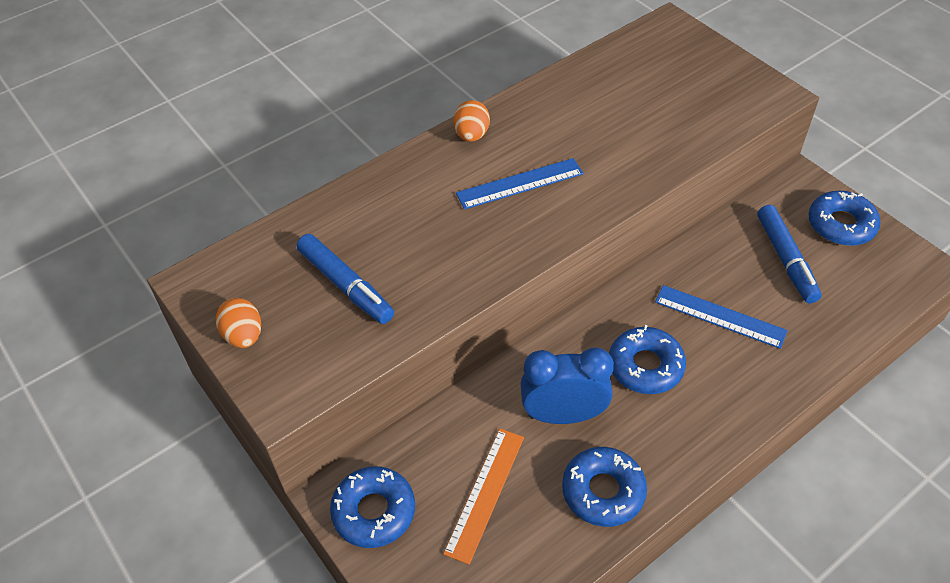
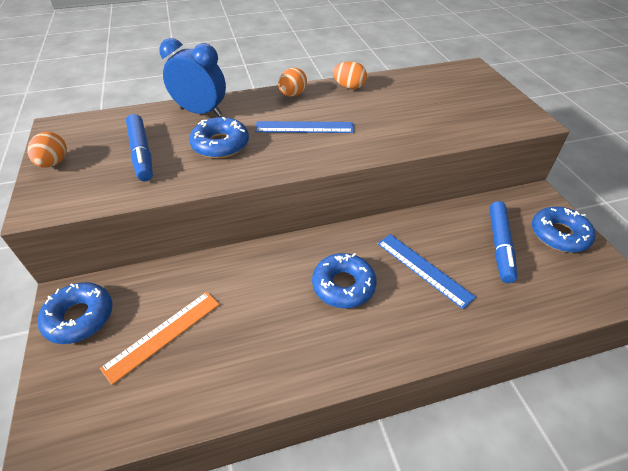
camera: 20 degrees right, 5 degrees down
(536, 101) = (349, 87): none -> orange egg
(563, 415) = (259, 298): blue clock -> blue clock (201, 112)
(603, 491) = (251, 368): blue donut -> blue donut (220, 144)

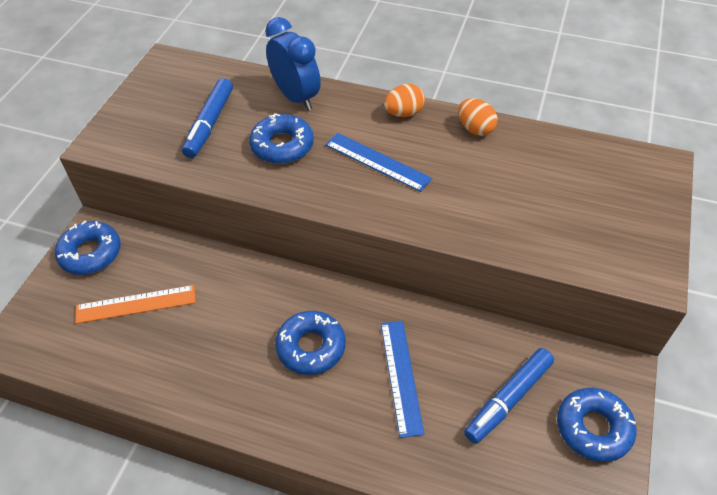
camera: 35 degrees right, 5 degrees up
(54, 163) = (137, 102): orange egg -> none

